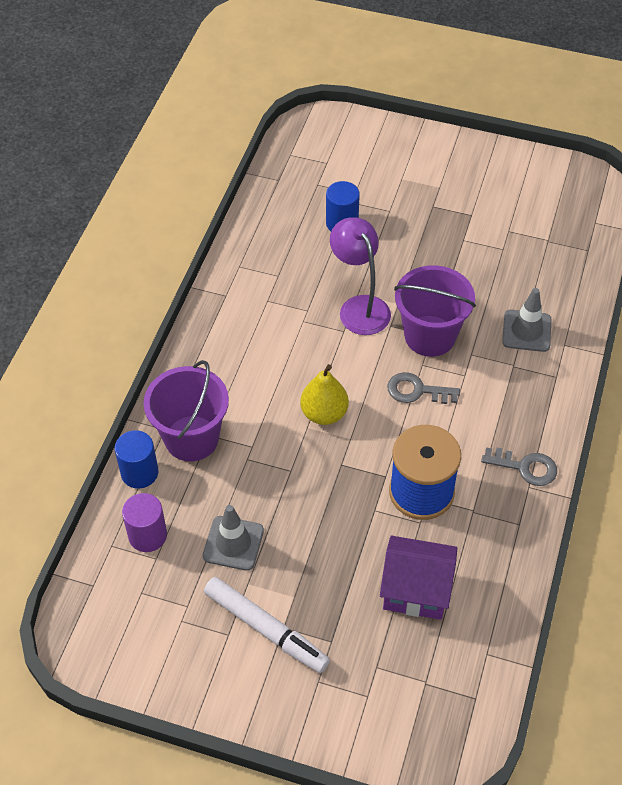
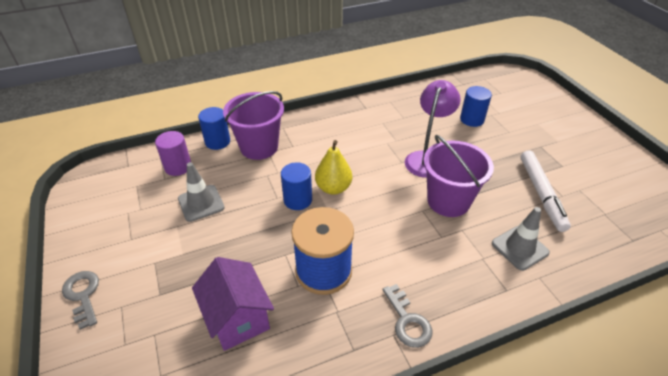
camera: 50 degrees right, 10 degrees down
(266, 629) = (146, 254): white marker -> white marker (541, 194)
(312, 454) = (298, 200): none -> blue cylinder
(417, 391) = (400, 220): grey key -> grey key (83, 295)

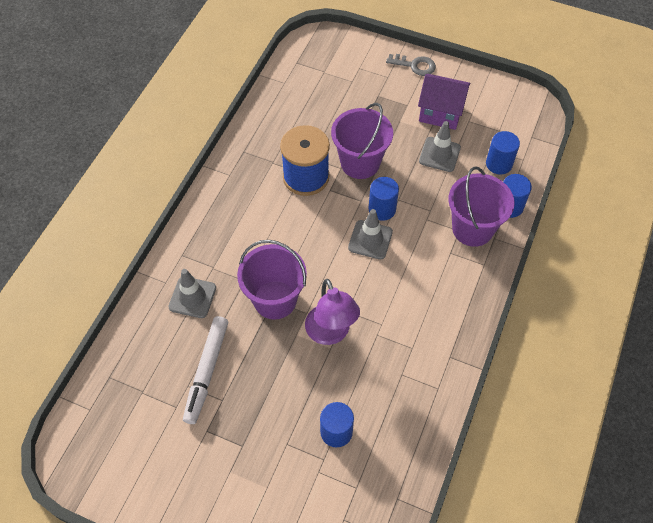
camera: 135 degrees right, 15 degrees up
(178, 167) = (499, 164): purple cylinder -> blue cylinder
(238, 318) = (321, 118): purple house -> purple house (440, 113)
(265, 245) = (360, 163): none -> purple bucket
(333, 188) = (370, 240): yellow pear -> grey traffic cone
(407, 321) = (228, 188): grey key -> none
(541, 194) = (206, 372): white marker -> white marker turned 120 degrees counterclockwise

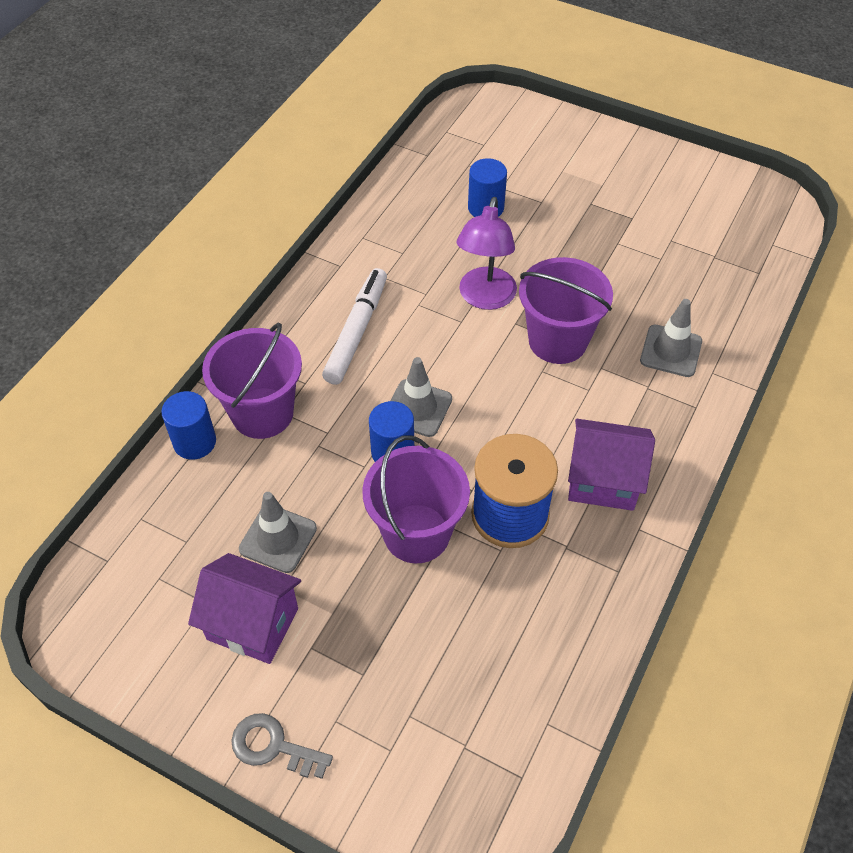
camera: 175 degrees left, 5 degrees down
(206, 372) = (640, 270): white marker -> white marker (357, 332)
(249, 201) = (603, 481): none -> purple house
(331, 333) = (485, 298): purple lamp -> purple lamp turned 150 degrees counterclockwise
(499, 164) = (184, 513): blue cylinder -> none

